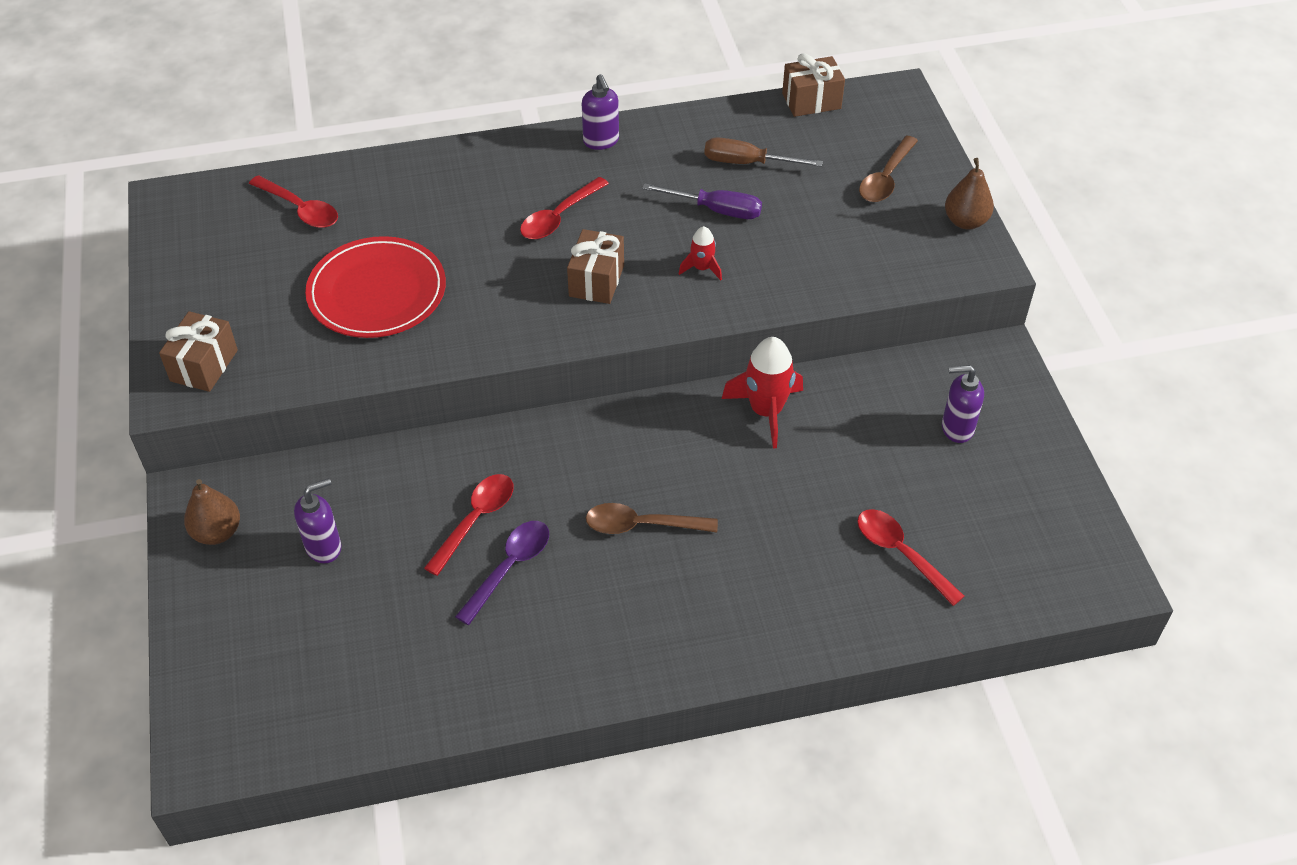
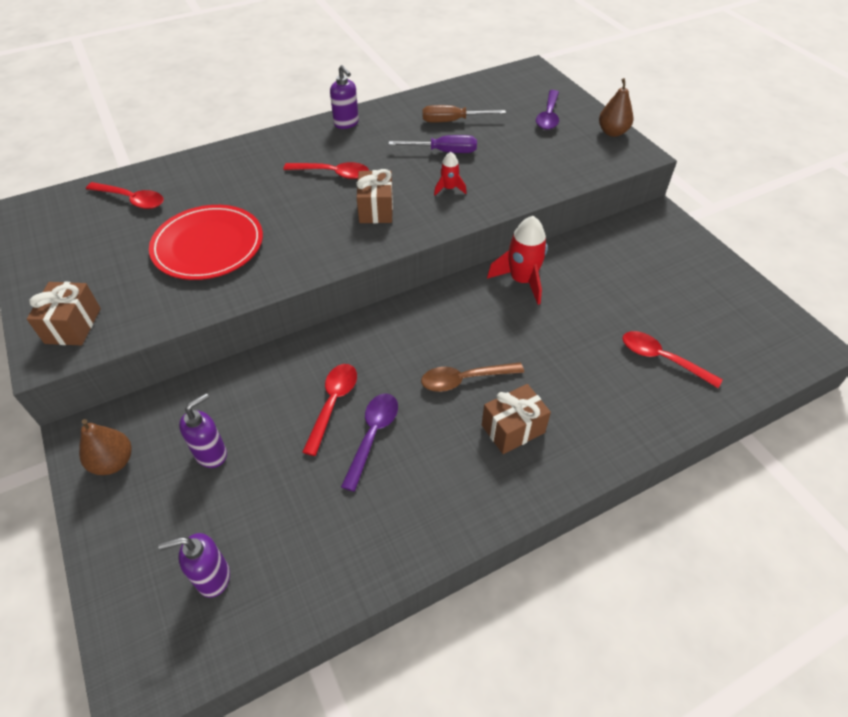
camera: 15 degrees left, 0 degrees up
(559, 217) = (333, 173): red spoon -> red spoon turned 105 degrees counterclockwise
(811, 101) = (479, 81): brown gift -> brown gift (513, 429)
(886, 178) = (548, 116): brown spoon -> purple spoon
(956, 428) = (656, 266): purple soap dispenser -> purple soap dispenser (213, 577)

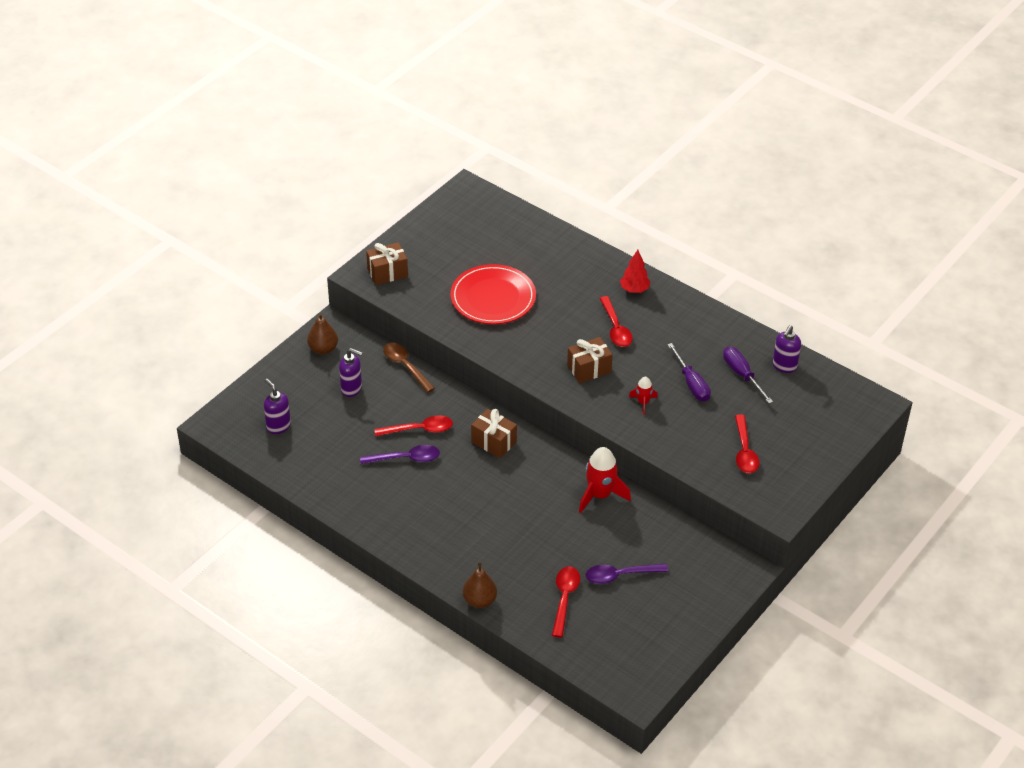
camera: 65 degrees right, 5 degrees down
(132, 200) = (513, 236): red spoon -> red spoon (745, 451)
(291, 146) = (634, 289): none -> red tree
(346, 123) = (689, 309): purple soap dispenser -> purple soap dispenser (784, 366)
(453, 121) = (742, 375): brown screwdriver -> purple screwdriver
(464, 380) = (478, 490): brown spoon -> brown spoon (405, 366)
(513, 429) = (450, 528): brown gift -> brown gift (494, 442)
(548, 116) = (798, 437): purple spoon -> purple spoon (620, 575)
(612, 132) = (803, 488): brown pear -> brown pear (480, 600)

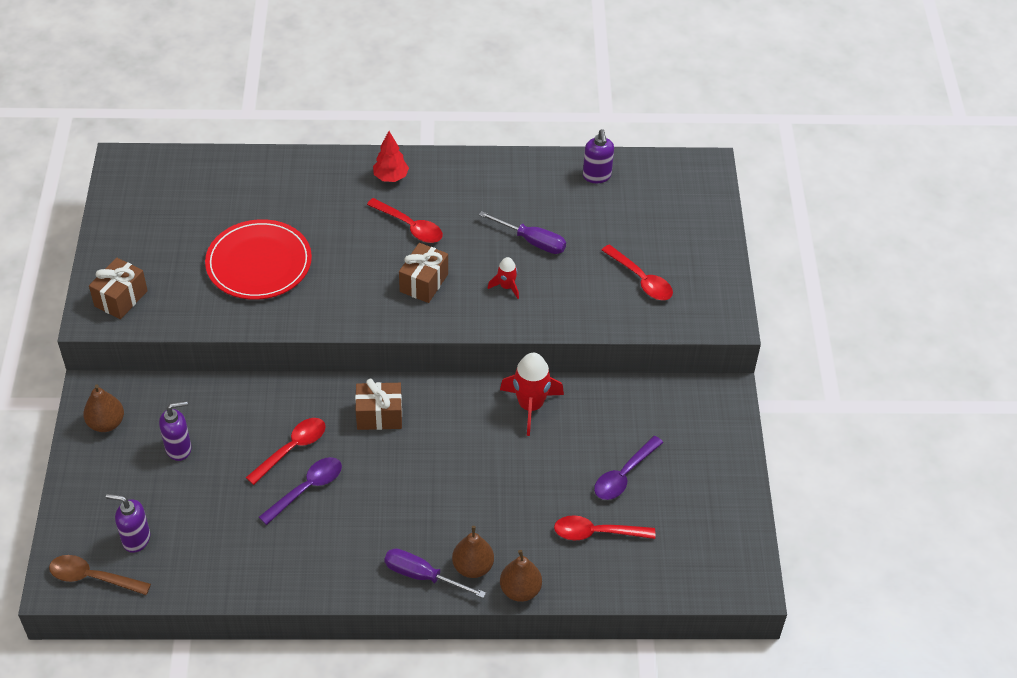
camera: 40 degrees left, 5 degrees up
(405, 366) = (214, 390): brown spoon -> brown spoon (92, 577)
(463, 568) = (473, 567): none -> brown pear
(564, 598) = (596, 533): red spoon -> red spoon turned 60 degrees counterclockwise
(742, 375) = (568, 206): purple screwdriver -> purple screwdriver (422, 576)

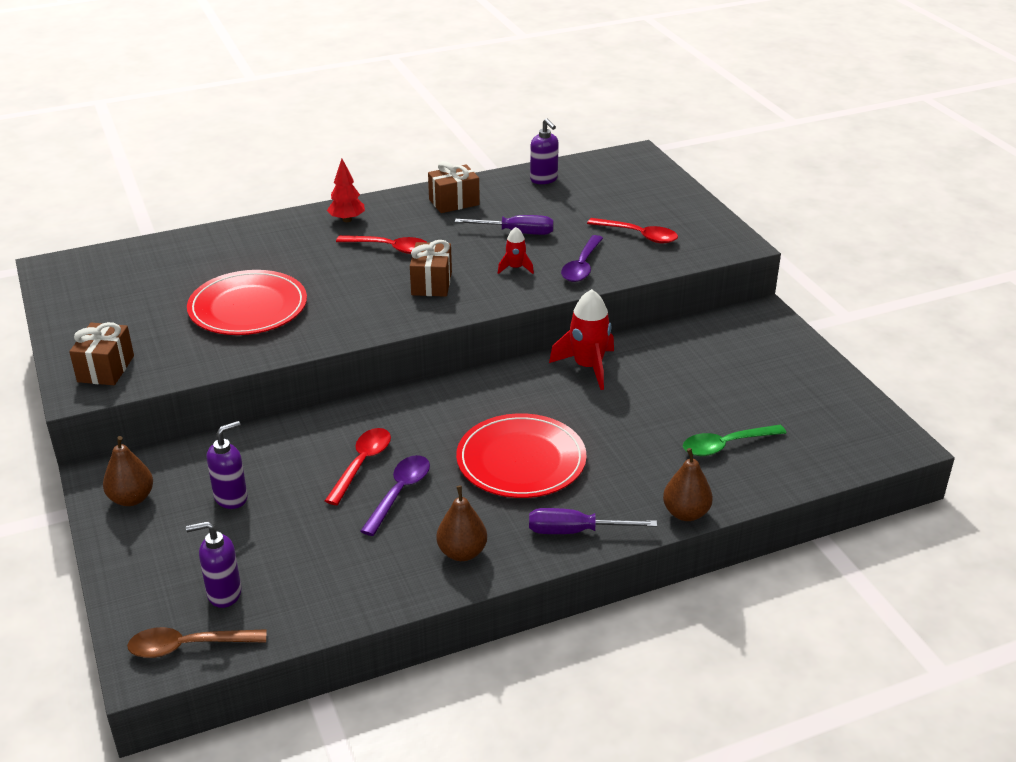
camera: 20 degrees left, 15 degrees down
(379, 415) = (439, 413): brown gift -> brown gift (454, 202)
(419, 489) = (521, 460): none -> red plate
(473, 567) = (623, 508): brown pear -> brown pear (462, 552)
(596, 533) = (726, 445): red spoon -> green spoon
(624, 475) = (717, 395): purple spoon -> purple spoon (582, 266)

